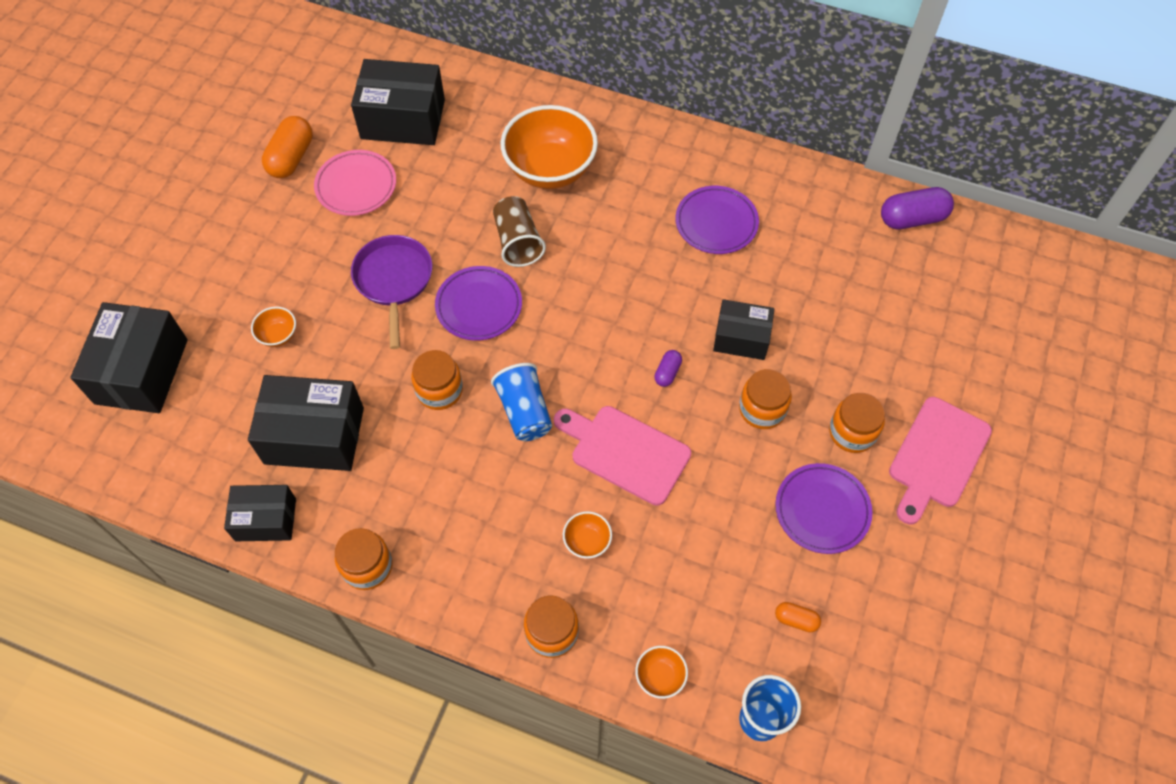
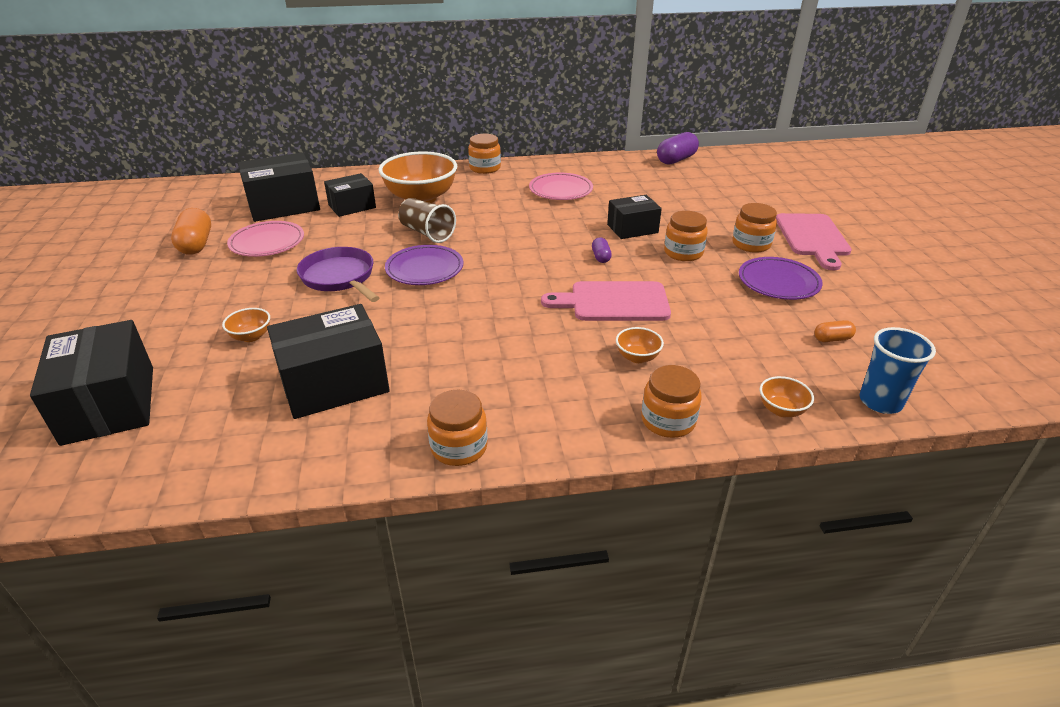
camera: 30 degrees left, 25 degrees down
(266, 519) = (324, 456): black box -> black box (352, 206)
(439, 390) = (431, 320): orange jar -> orange jar (485, 168)
(524, 411) = (514, 308): blue cup -> none
(716, 223) = (560, 190): purple plate -> pink plate

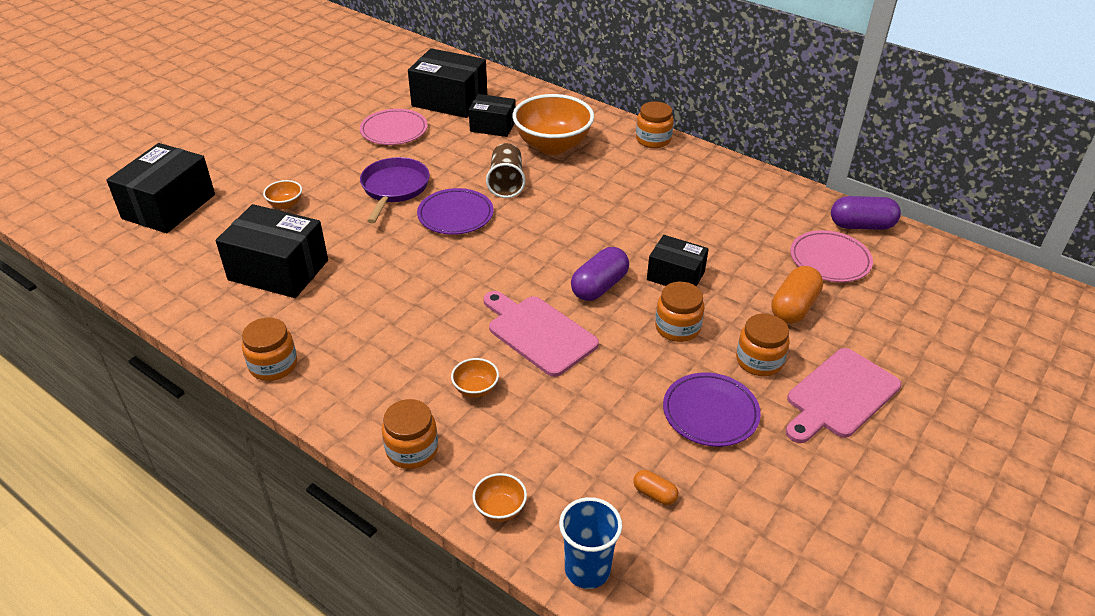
camera: 45 degrees right, 5 degrees up
(196, 244) = (353, 108): orange capsule -> orange capsule (793, 307)
(560, 190) = (680, 199): pink plate -> pink plate (829, 260)
(601, 257) = (599, 286): purple capsule -> purple capsule, size x1.92

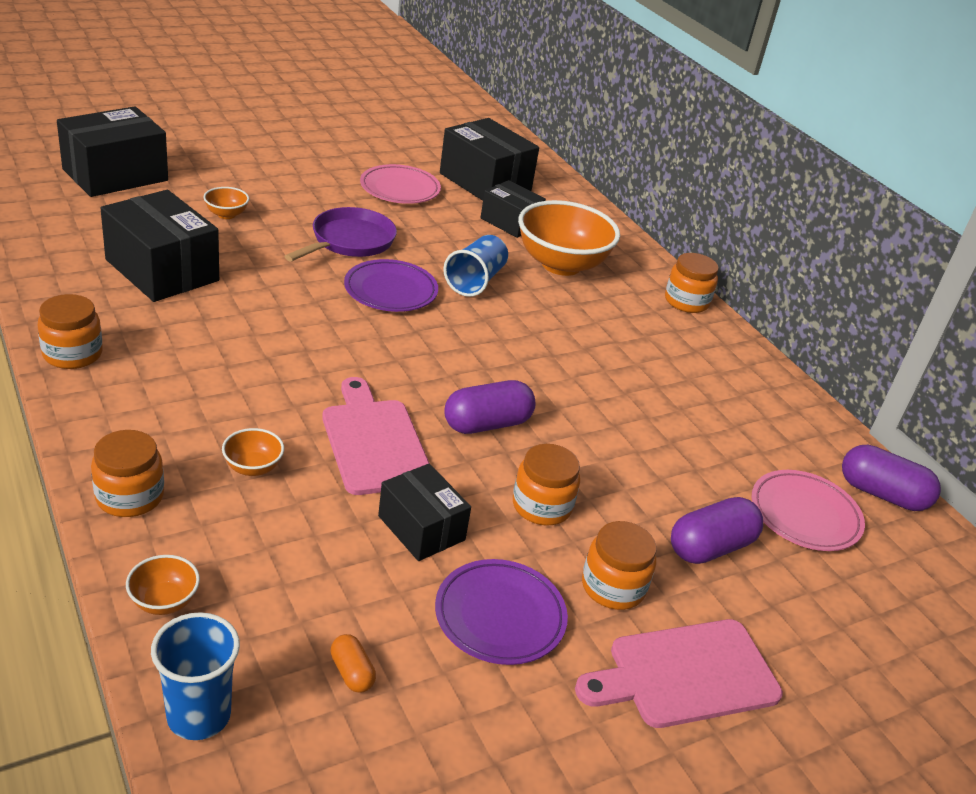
camera: 20 degrees right, 5 degrees down
(506, 183) = (475, 281): brown cup -> blue cup
(675, 276) = (588, 451): black box -> black box (421, 528)
(793, 307) = (710, 547): orange capsule -> purple capsule

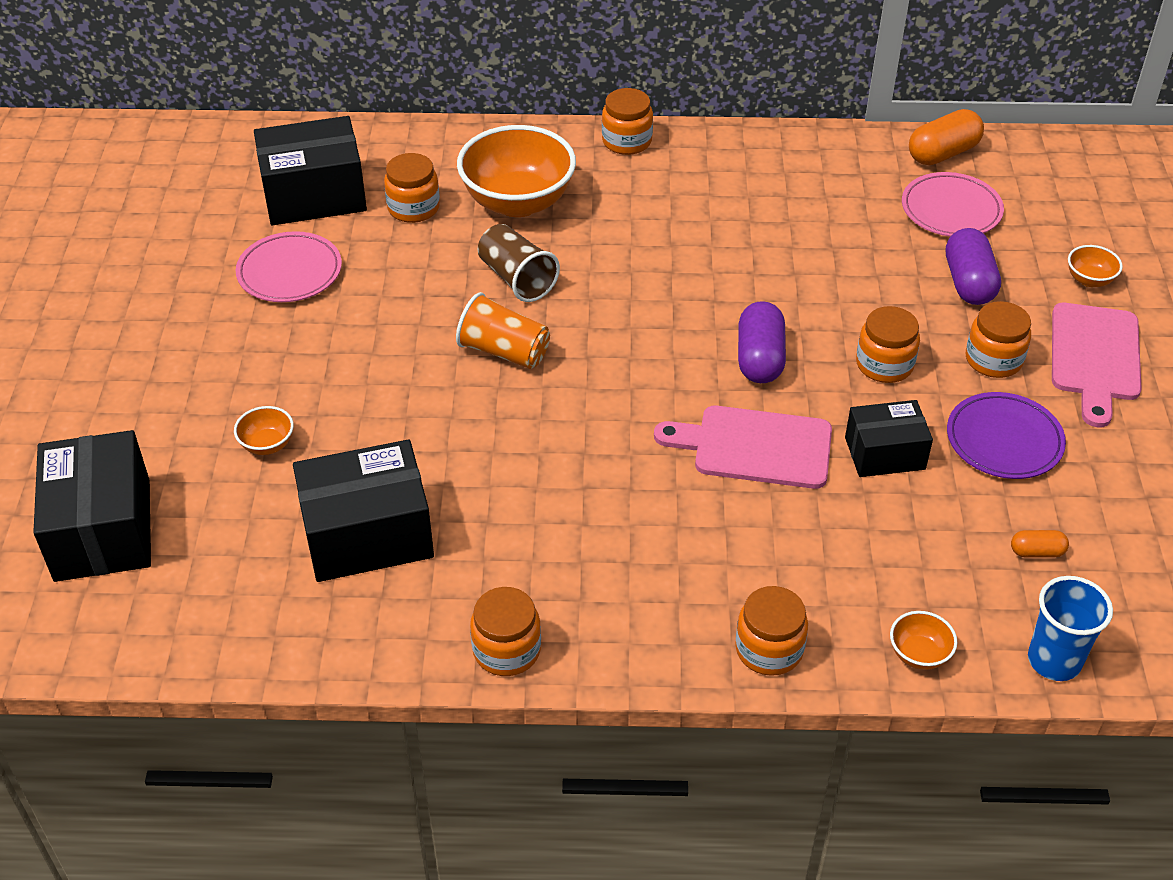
camera: 55 degrees left, 10 degrees up
(253, 467) = (759, 546): orange bowl -> orange bowl (1089, 280)
(349, 241) = (386, 353): purple pan -> none
(390, 290) = (504, 351): purple plate -> orange cup
(475, 281) = (517, 279): blue cup -> brown cup
(510, 222) = (413, 208): black box -> orange jar
(882, 494) = (943, 153): purple capsule -> orange capsule

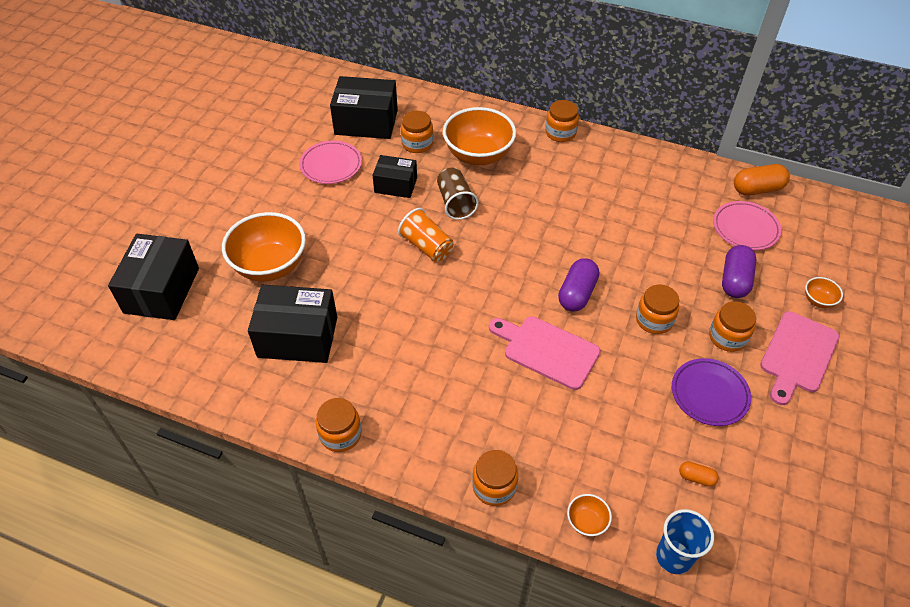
camera: 20 degrees right, 5 degrees up
(267, 445) = (270, 266): orange bowl -> orange bowl, size x2.31
(884, 453) = (627, 379): black box -> black box (395, 185)

